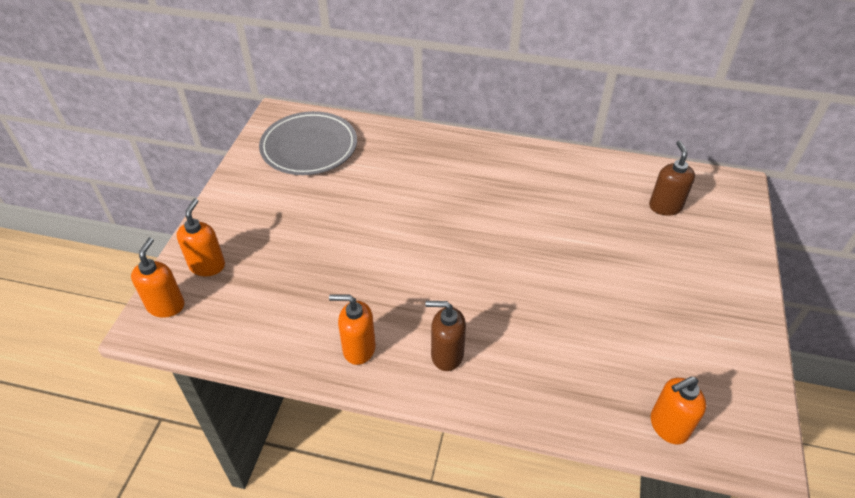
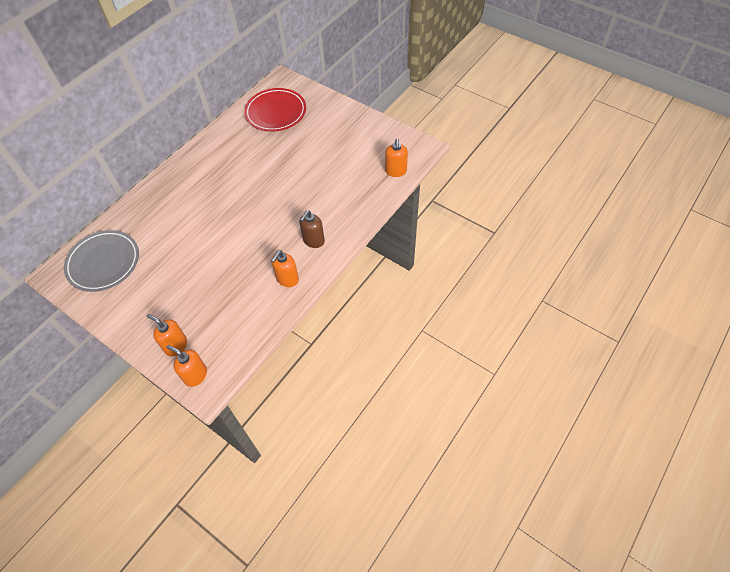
camera: 65 degrees left, 10 degrees up
(665, 206) = (276, 112): brown soap dispenser -> red plate

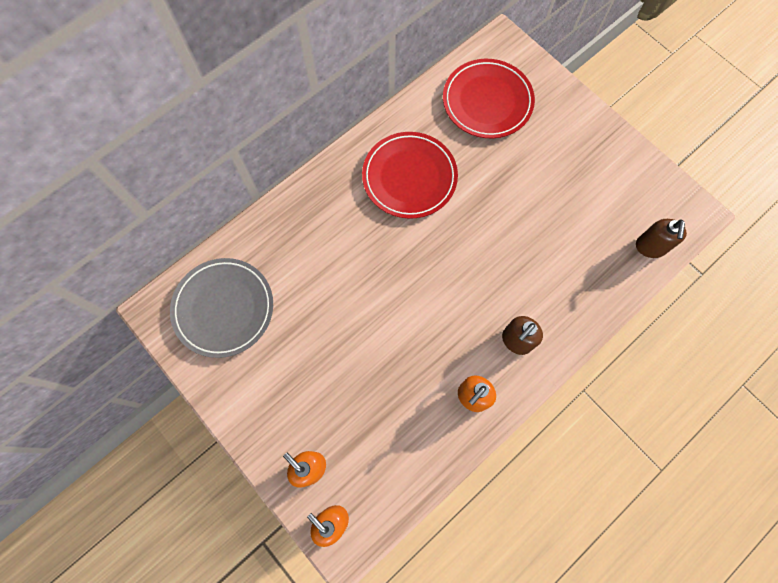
camera: 10 degrees right, 15 degrees up
(228, 163) = (409, 177): none -> red plate
(396, 171) = (650, 247): orange soap dispenser -> brown soap dispenser

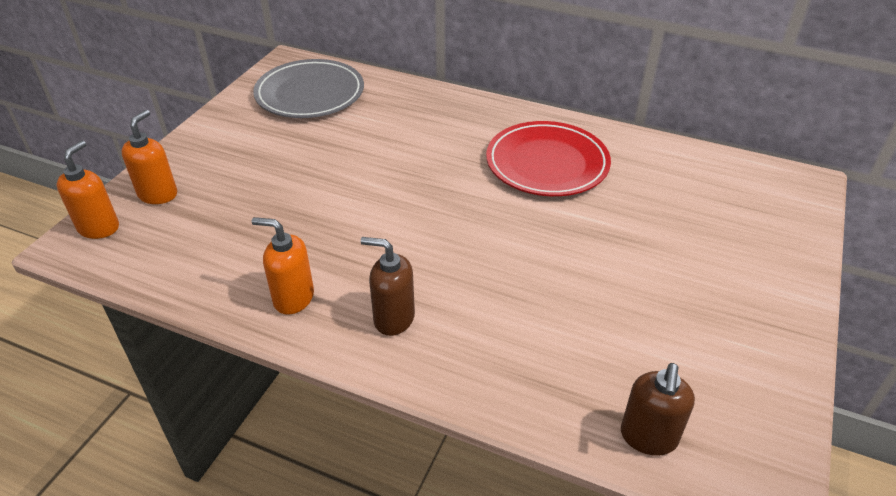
camera: 65 degrees right, 30 degrees down
(487, 101) = (707, 194): red plate -> none
(650, 247) = (648, 437): brown soap dispenser -> brown soap dispenser turned 60 degrees counterclockwise

